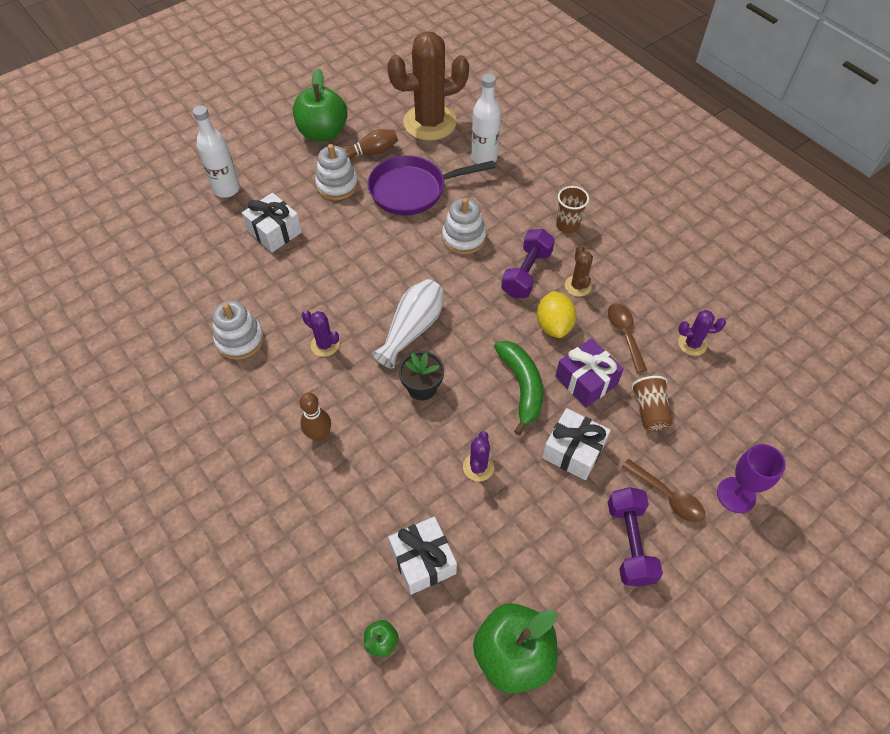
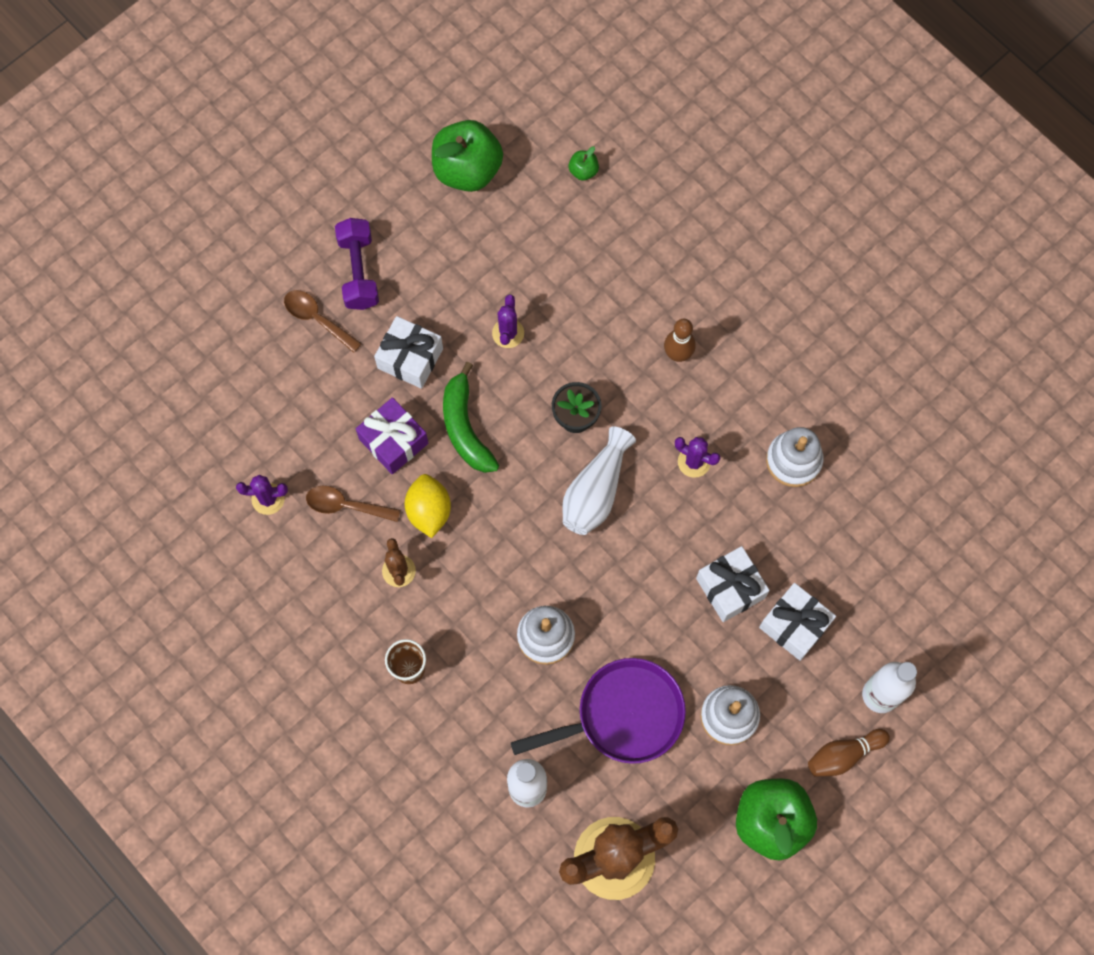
camera: 175 degrees right, 15 degrees up
(371, 152) = (692, 786): brown bowling pin -> brown bowling pin (843, 755)
(423, 560) = (554, 240): white gift -> white gift (730, 588)
(526, 273) = (463, 585): purple dumbbell -> none
(624, 334) = (346, 505): brown spoon -> brown spoon turned 120 degrees clockwise
(649, 411) = (326, 410): brown cup -> none
(736, 495) = (248, 326): purple goblet -> none

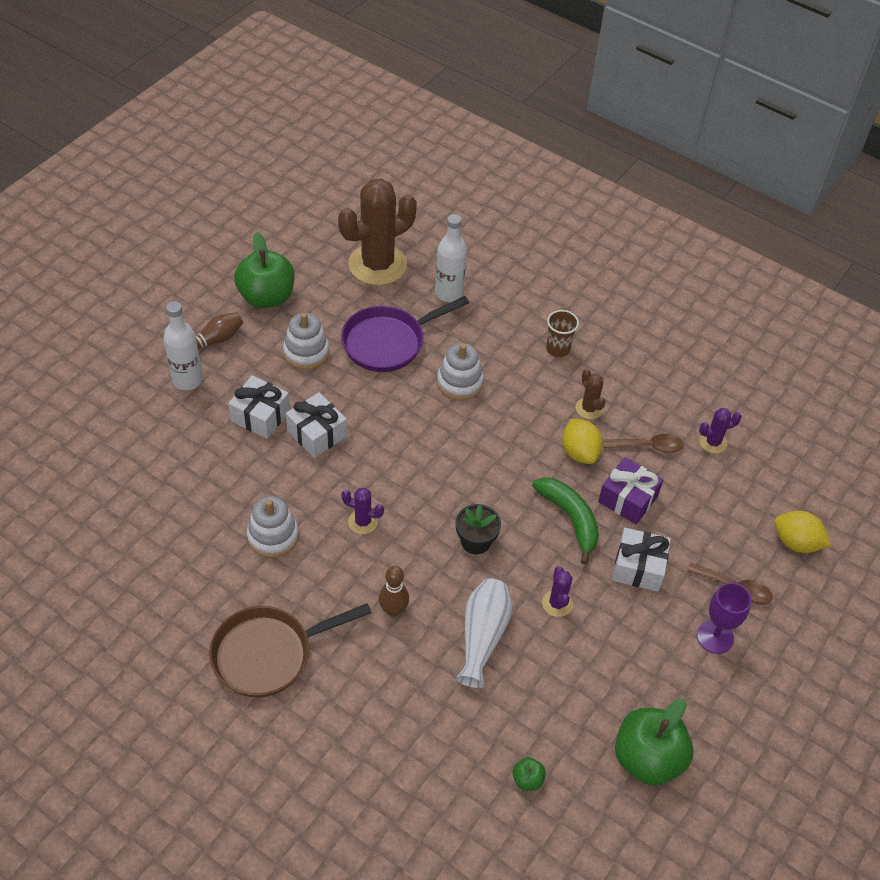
camera: 165 degrees right, 20 degrees down
(229, 358) = (796, 542): none -> yellow lemon
(359, 271) = (715, 637): purple dumbbell -> purple goblet
(595, 491) = (444, 486): white vase -> white vase (482, 636)
(809, 329) = (268, 654): none -> brown pan

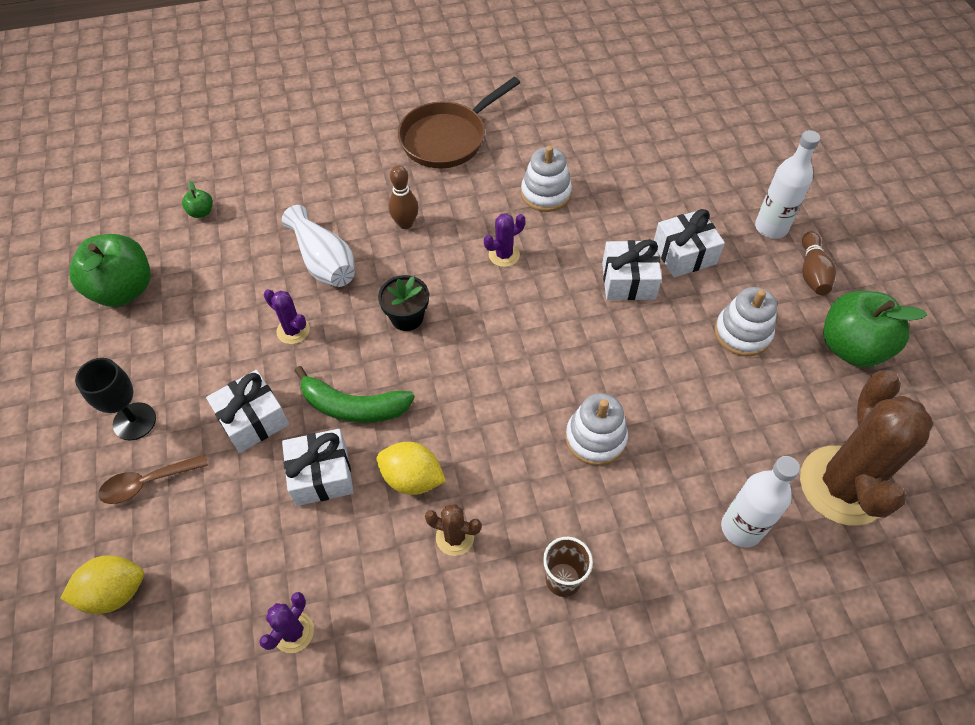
camera: 135 degrees right, 5 degrees up
(268, 654) = (447, 138): brown pan -> brown pan turned 150 degrees counterclockwise
(388, 342) = (704, 412): purple pan -> none
(627, 499) = (321, 475): purple gift -> white gift
(648, 446) = (355, 554): brown spoon -> none
(715, 637) = (134, 421): purple goblet -> black goblet

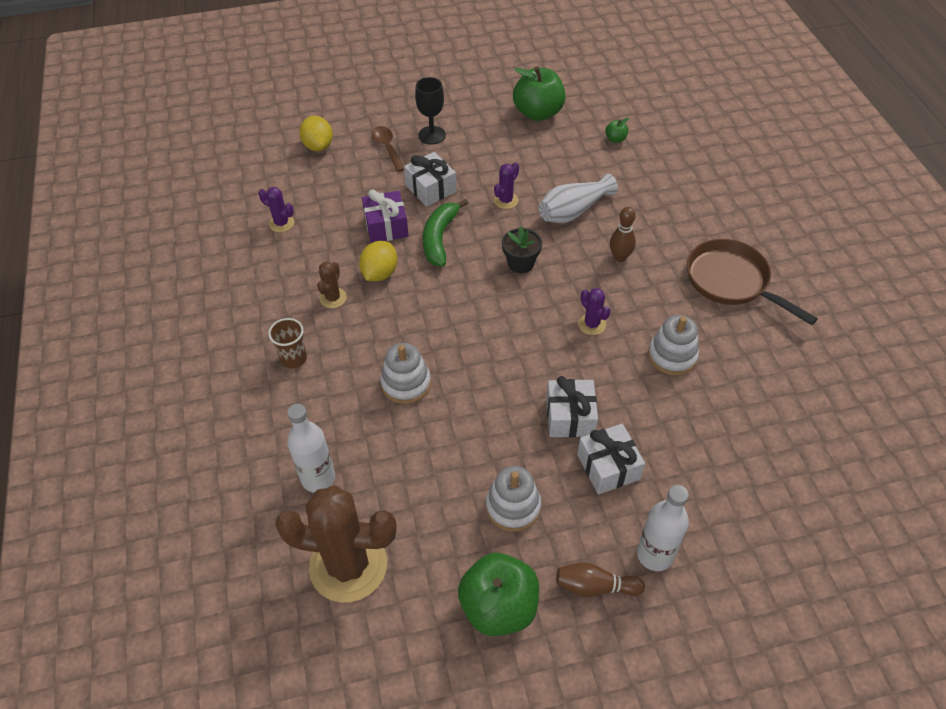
camera: 90 degrees right, 5 degrees down
(321, 475) = (386, 226): white gift -> purple gift

